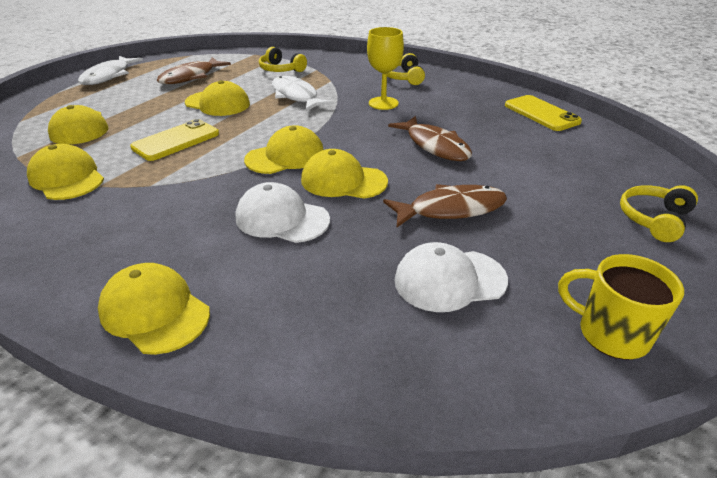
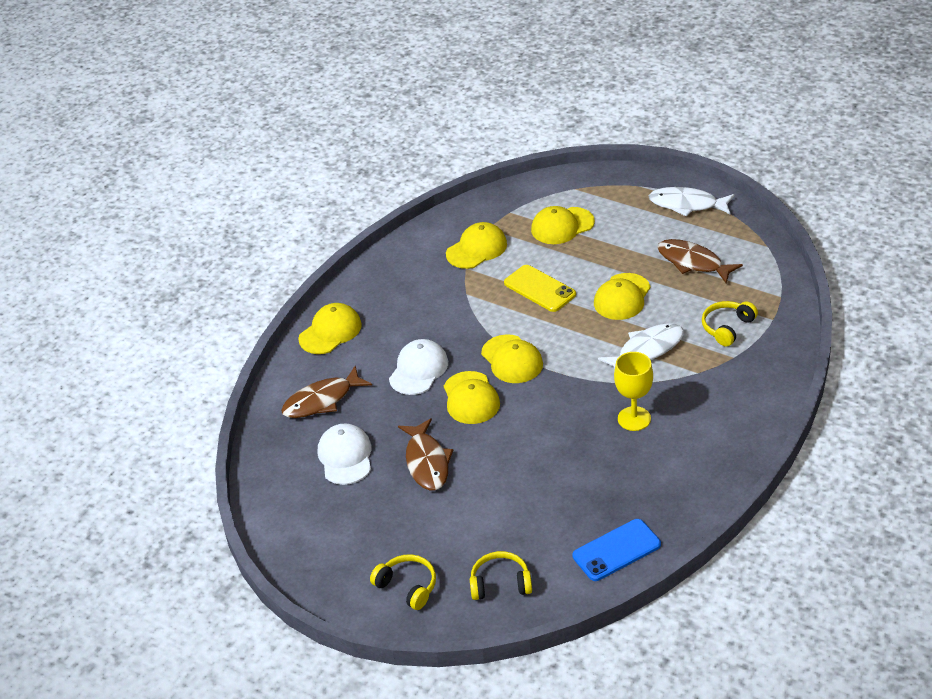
camera: 95 degrees right, 5 degrees up
(343, 181) = (471, 398): yellow cap -> yellow cap turned 150 degrees clockwise
(403, 77) = (715, 435): yellow headphones -> yellow headphones (500, 583)
(435, 146) = (534, 457): brown fish -> brown fish (322, 400)
(541, 113) = (616, 550): yellow phone -> blue phone
(610, 334) = (291, 526): yellow mug -> none

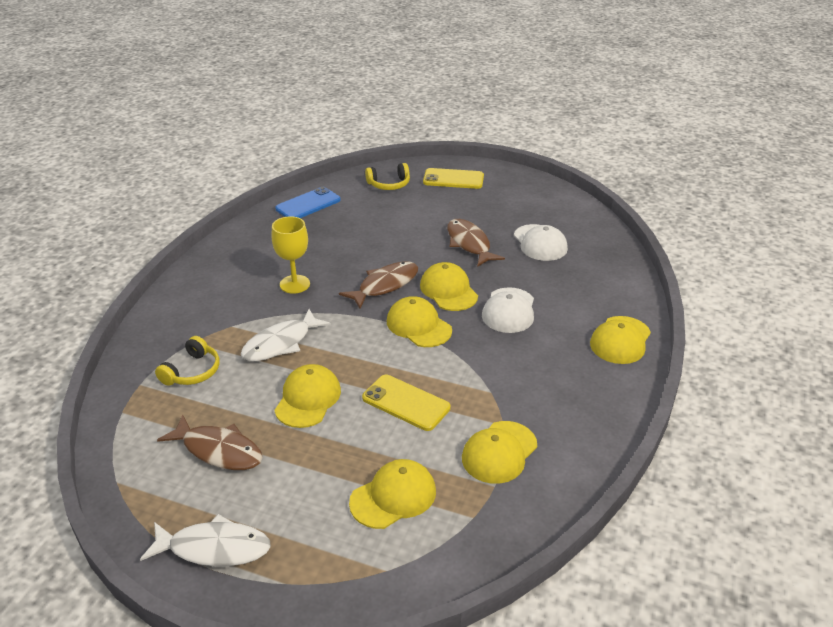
camera: 165 degrees right, 5 degrees down
(322, 400) = (587, 280): brown fish -> brown fish (385, 285)
(408, 586) = (453, 179): yellow headphones -> yellow phone

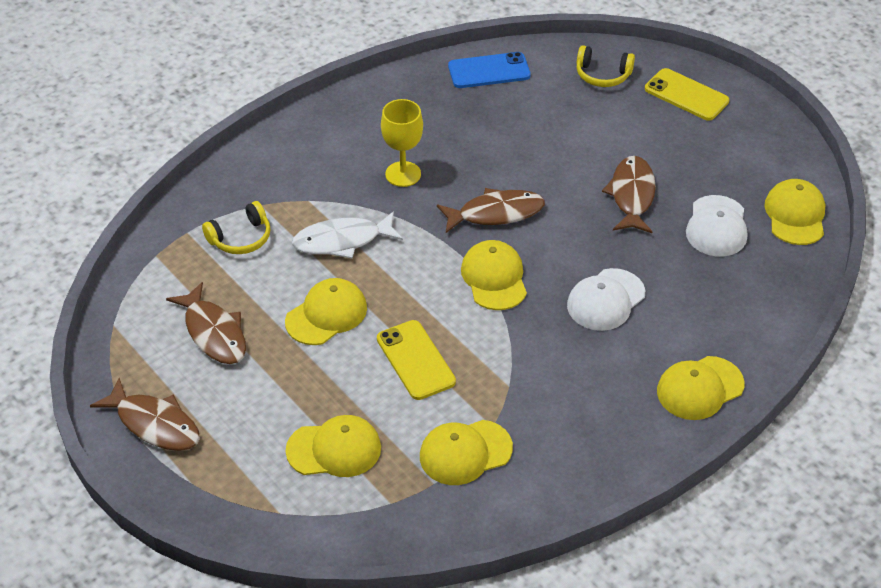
camera: 30 degrees right, 10 degrees up
(214, 548) = (154, 424): white fish -> brown fish
(448, 290) = (559, 247): yellow cap -> yellow cap (795, 215)

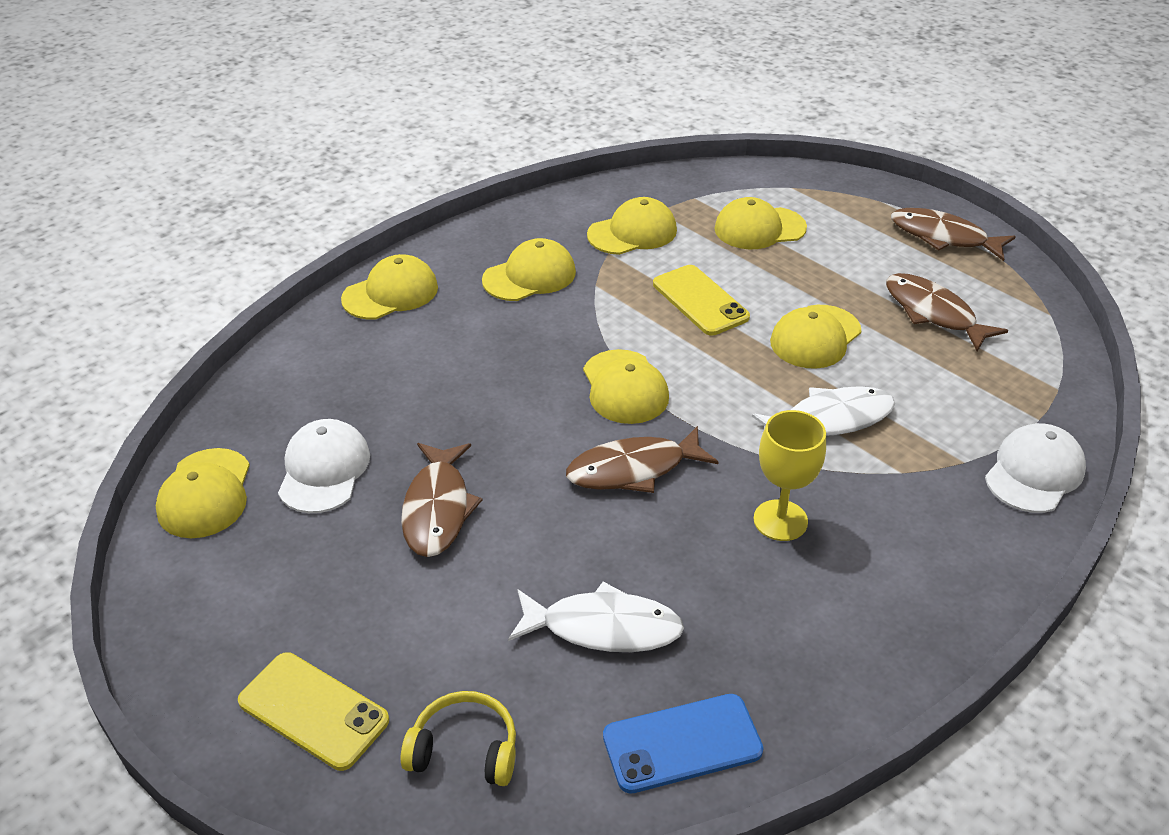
camera: 175 degrees right, 5 degrees down
(241, 238) = (964, 415): yellow headphones -> none
(525, 123) = (603, 627): none -> white fish
(570, 400) = (529, 276): none -> yellow cap
(605, 300) = (486, 371): white cap -> white cap (1034, 472)

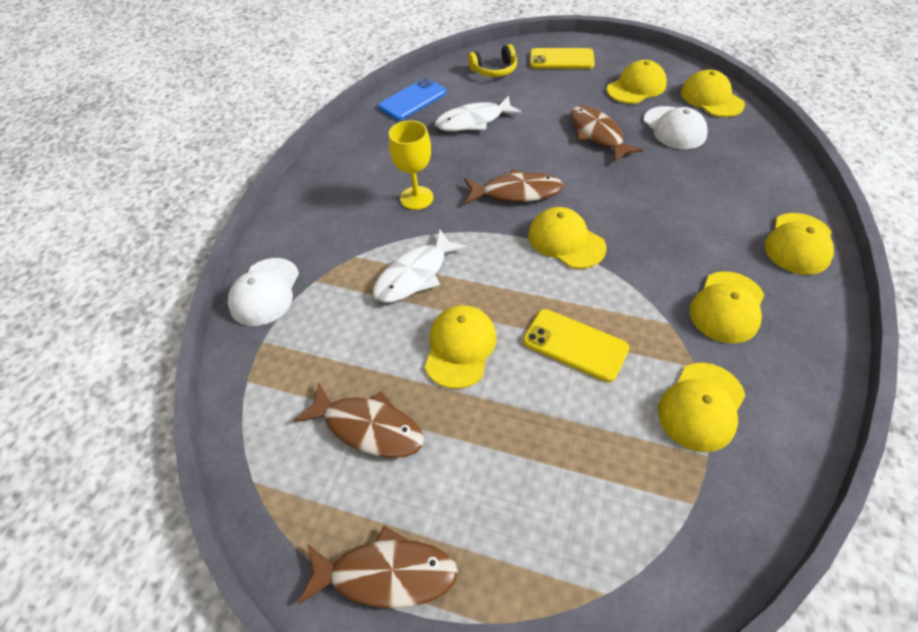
camera: 155 degrees right, 10 degrees up
(633, 469) = (516, 192): brown fish -> brown fish turned 45 degrees clockwise
(759, 228) = (590, 480): yellow cap -> yellow cap (636, 87)

